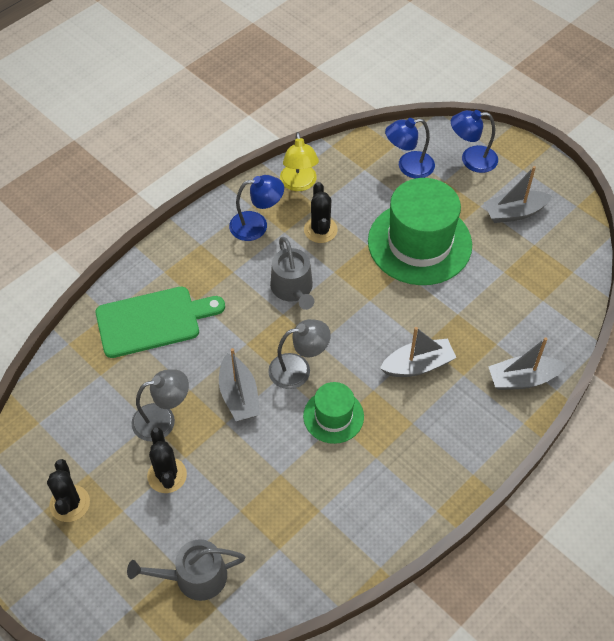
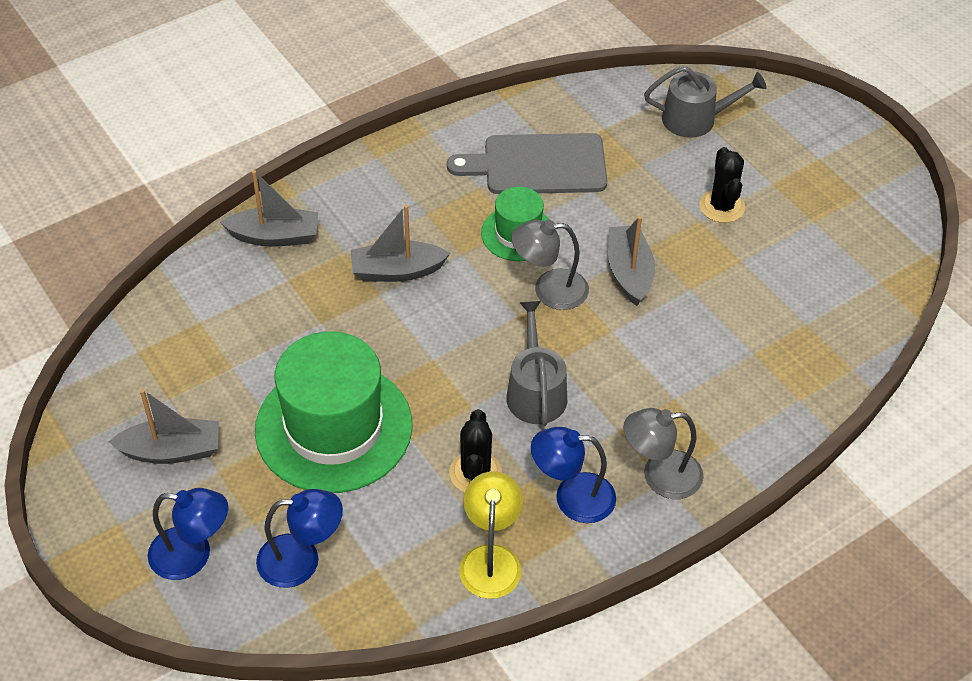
camera: 170 degrees left, 5 degrees down
(70, 503) = (832, 197): black cactus -> none
(153, 321) = (736, 379): green cutting board -> none
(163, 419) = (725, 261): grey lamp -> grey lamp (660, 476)
(331, 491) = (538, 165): none -> grey cutting board

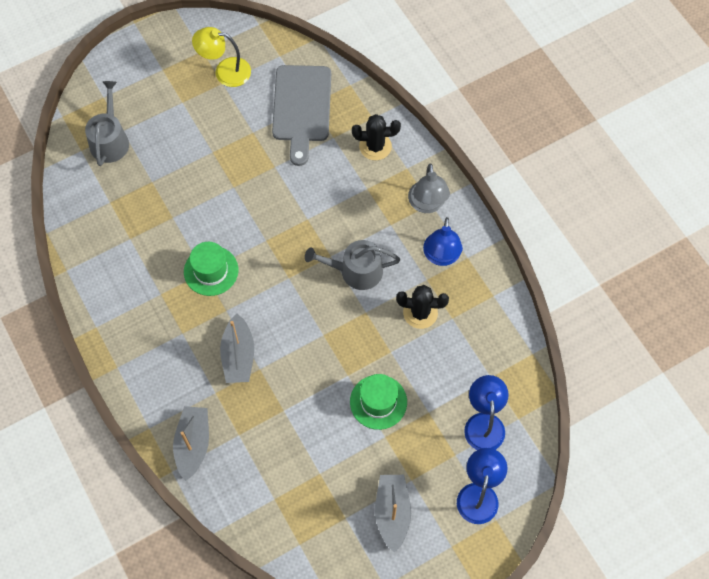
camera: 85 degrees left, 15 degrees up
(334, 427) = (378, 402): green hat -> green hat, size x0.52
(491, 559) = (485, 308): yellow lamp -> yellow lamp (225, 71)
(538, 165) = (143, 251): grey cutting board -> grey cutting board (302, 108)
(549, 290) = (267, 254): grey lamp -> none
(629, 272) = (256, 202): grey boat -> none
(722, 206) = (201, 136): black cactus -> black cactus (375, 146)

